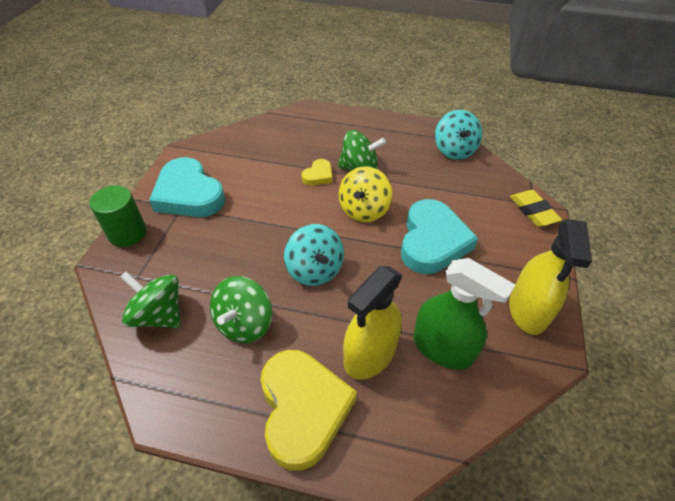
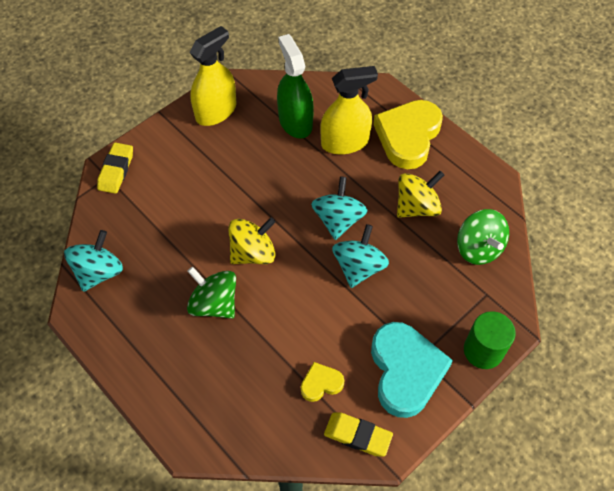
camera: 145 degrees left, 10 degrees up
(205, 151) = (357, 435): none -> yellow eraser
(244, 323) = (416, 207): green spinning top -> yellow spinning top
(269, 241) = (358, 267): none -> turquoise spinning top
(318, 175) = (261, 320): yellow heart -> yellow heart (321, 383)
(432, 241) = (225, 192): turquoise heart -> none

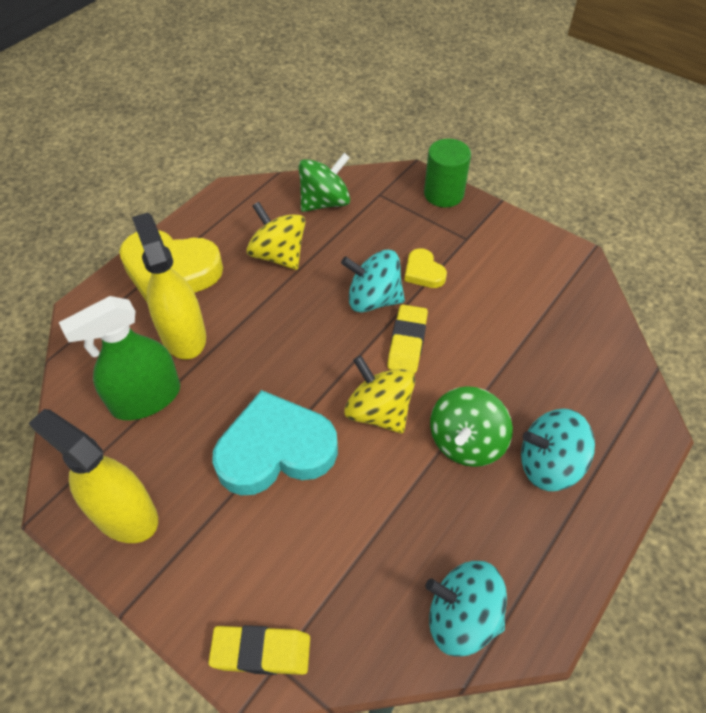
camera: 100 degrees left, 5 degrees down
(321, 383) = (528, 315): yellow heart -> yellow heart (423, 272)
(338, 220) = (310, 327): turquoise spinning top -> turquoise spinning top (549, 464)
(357, 435) = (571, 278): yellow eraser -> yellow eraser (407, 342)
(405, 371) = (487, 248): turquoise heart -> turquoise heart (275, 449)

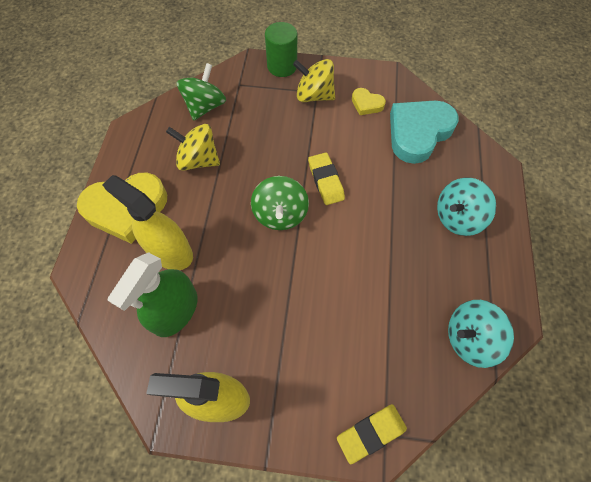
camera: 30 degrees left, 10 degrees up
(275, 449) = (290, 298): turquoise heart -> turquoise heart (418, 133)
(373, 299) = (285, 162): turquoise spinning top -> none
(379, 411) = (338, 237): yellow spinning top -> yellow spinning top (314, 95)
(423, 272) = (304, 127): yellow heart -> yellow heart (366, 104)
(466, 442) = (403, 228): green spinning top -> green spinning top (280, 214)

